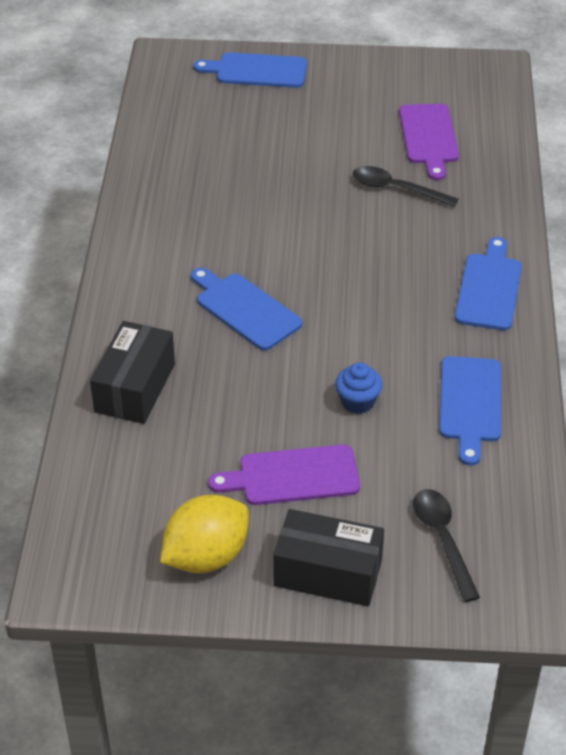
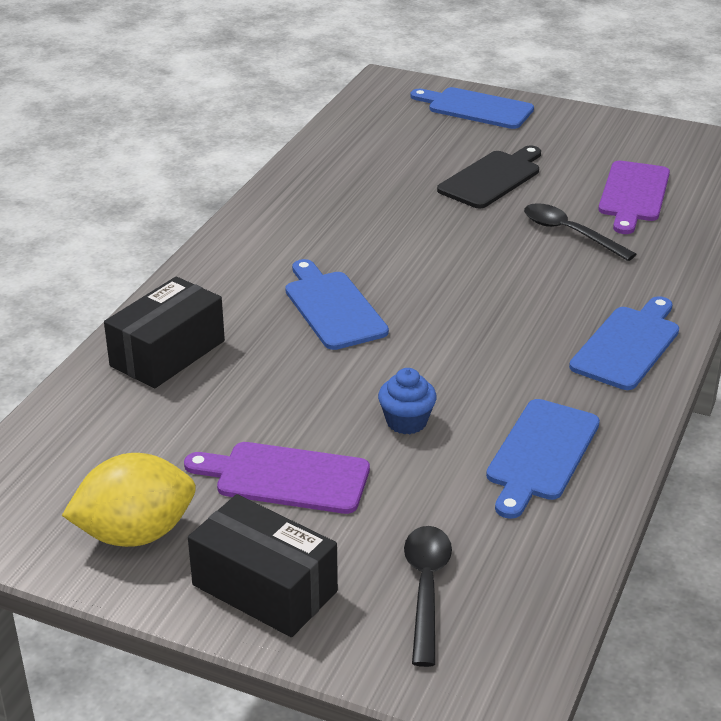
camera: 20 degrees right, 10 degrees down
(307, 145) = (492, 178): none -> black cutting board

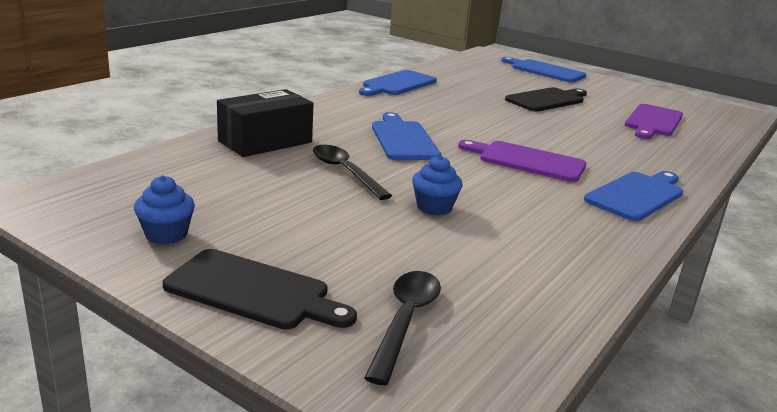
camera: 10 degrees right, 10 degrees down
(135, 534) = (166, 234): yellow lemon -> blue cupcake
(264, 588) = (253, 291): black box -> black cutting board
(286, 477) = (315, 223): purple cutting board -> purple cutting board (527, 161)
(541, 454) = (545, 247): blue cutting board -> blue cutting board (397, 84)
(570, 233) = (600, 132): black spoon -> black spoon (345, 172)

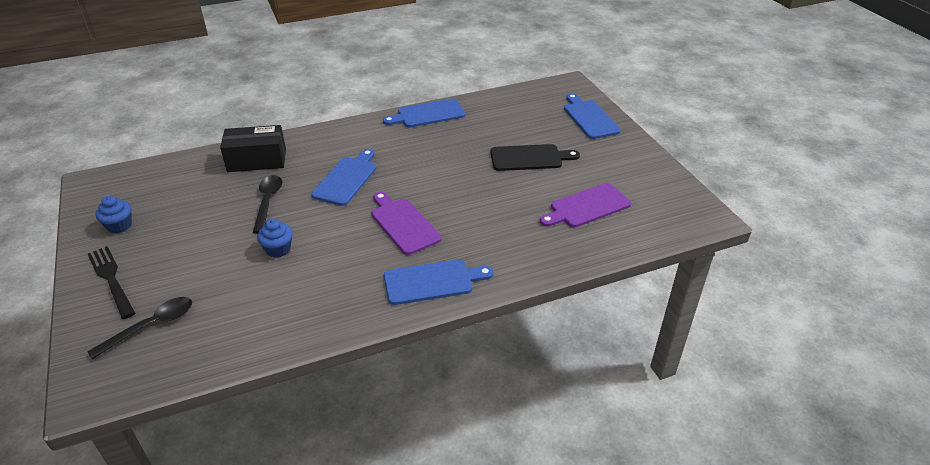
camera: 35 degrees right, 15 degrees up
(253, 291) = (111, 279): black cutting board -> black fork

